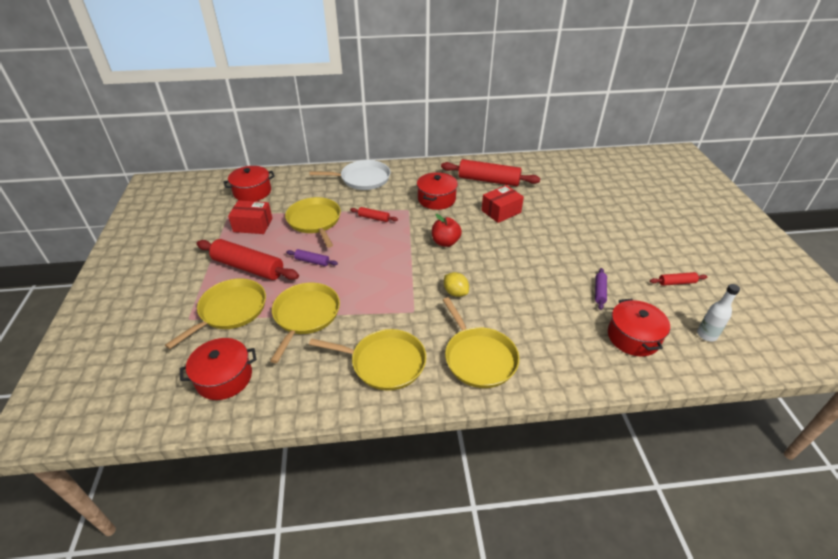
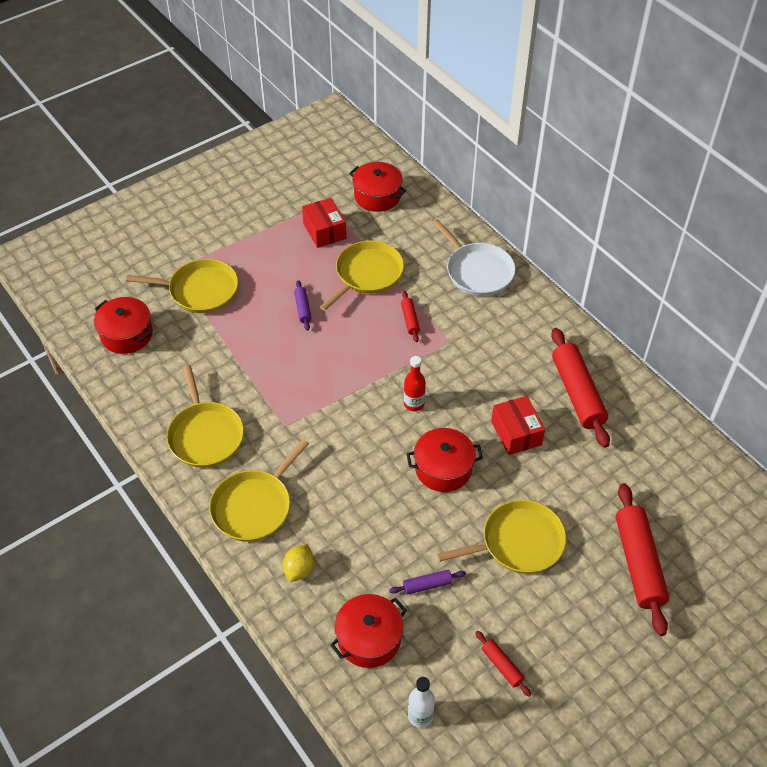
camera: 60 degrees right, 10 degrees up
(248, 267) = (262, 267): red rolling pin -> red rolling pin (639, 563)
(305, 315) = (227, 346): yellow pan -> yellow pan (518, 542)
(436, 199) = (491, 359): red pot -> red pot (443, 468)
(445, 242) = (414, 404): red apple -> red bottle
(455, 292) = (335, 448): yellow lemon -> yellow lemon (299, 569)
(501, 211) = (516, 433): red box -> red box turned 45 degrees clockwise

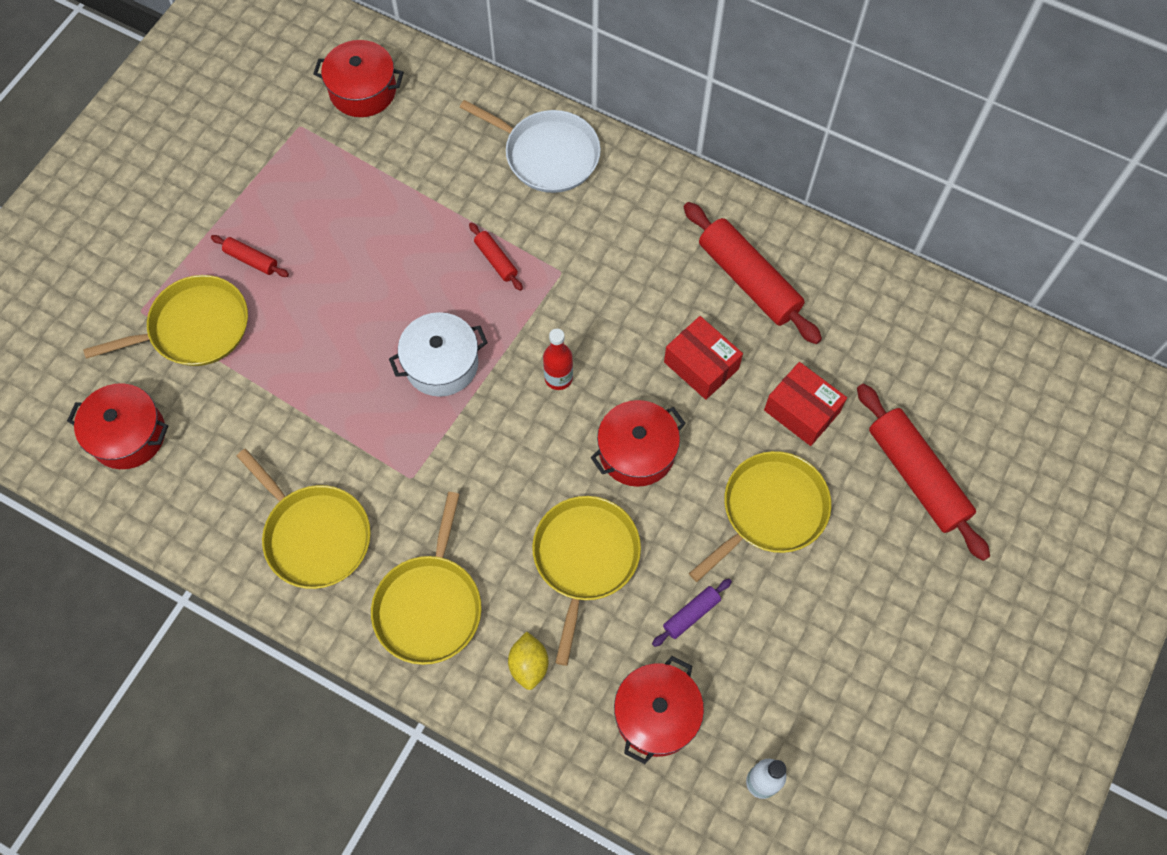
camera: 25 degrees left, 15 degrees up
(303, 309) = (348, 299): purple rolling pin -> none
(324, 231) = (318, 171): red box -> red box (801, 411)
(341, 367) = (441, 364): none -> white pot
(367, 274) = (407, 215): yellow pan -> yellow pan (584, 558)
(502, 666) = (824, 676): red rolling pin -> red rolling pin (251, 260)

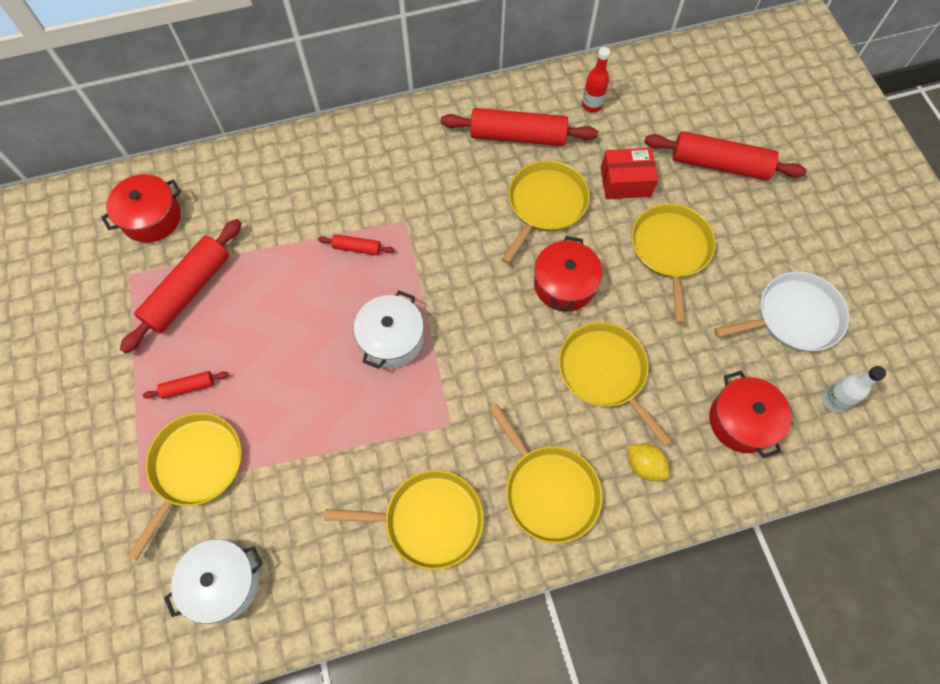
camera: 45 degrees left, 0 degrees up
(128, 435) = (223, 582): red pot -> white pot
(329, 179) = (189, 291): none -> red rolling pin
(547, 154) = (320, 161): white pan -> white pan (793, 317)
(558, 378) = (472, 283): red bottle -> red bottle (592, 105)
(691, 614) = (696, 346): purple rolling pin -> none
(701, 365) = (545, 205): red box -> yellow pan

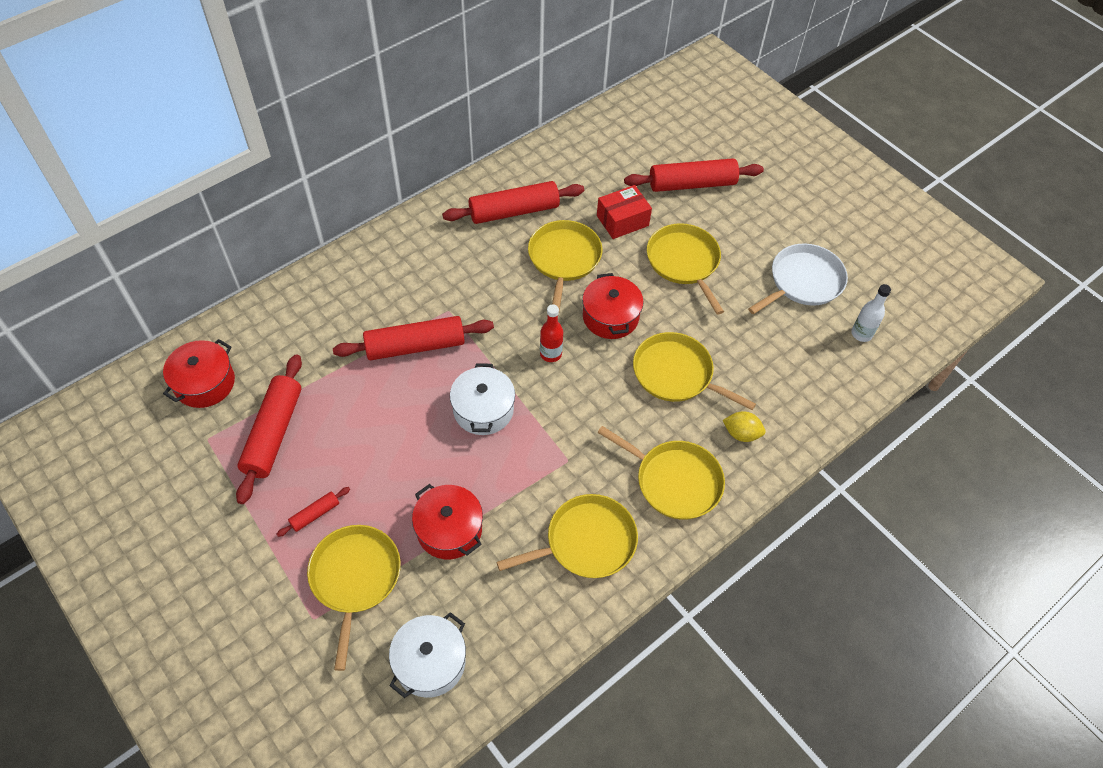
camera: 25 degrees left, 10 degrees down
(357, 248) = (415, 346): red rolling pin -> red rolling pin, size x2.14
(592, 105) = (565, 168): red bottle -> red bottle (550, 354)
(741, 421) = (800, 373): red pot -> red pot (449, 529)

